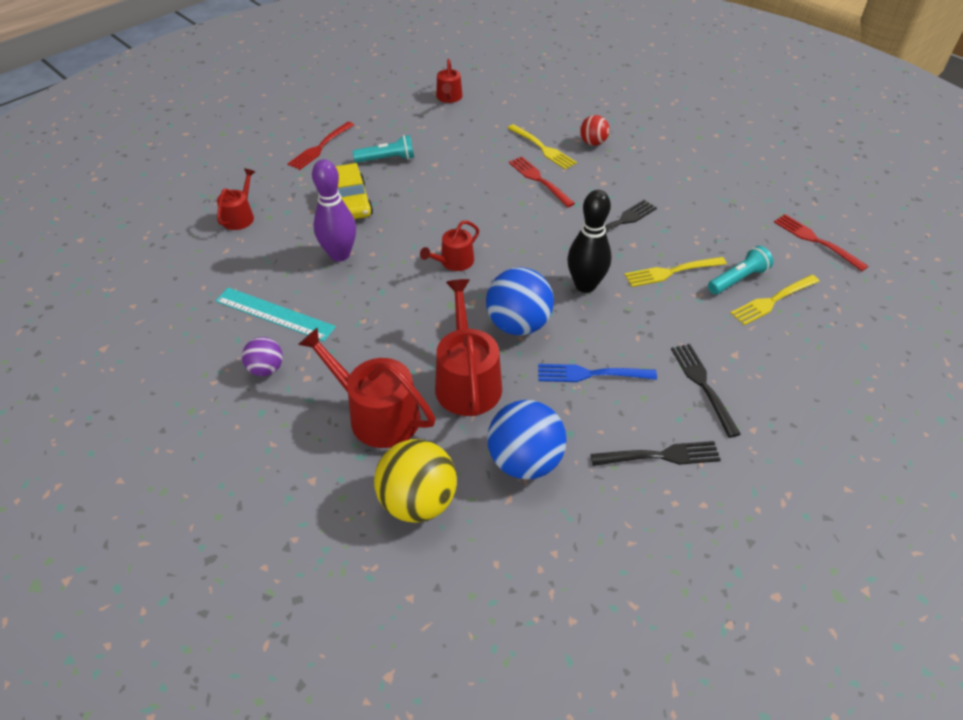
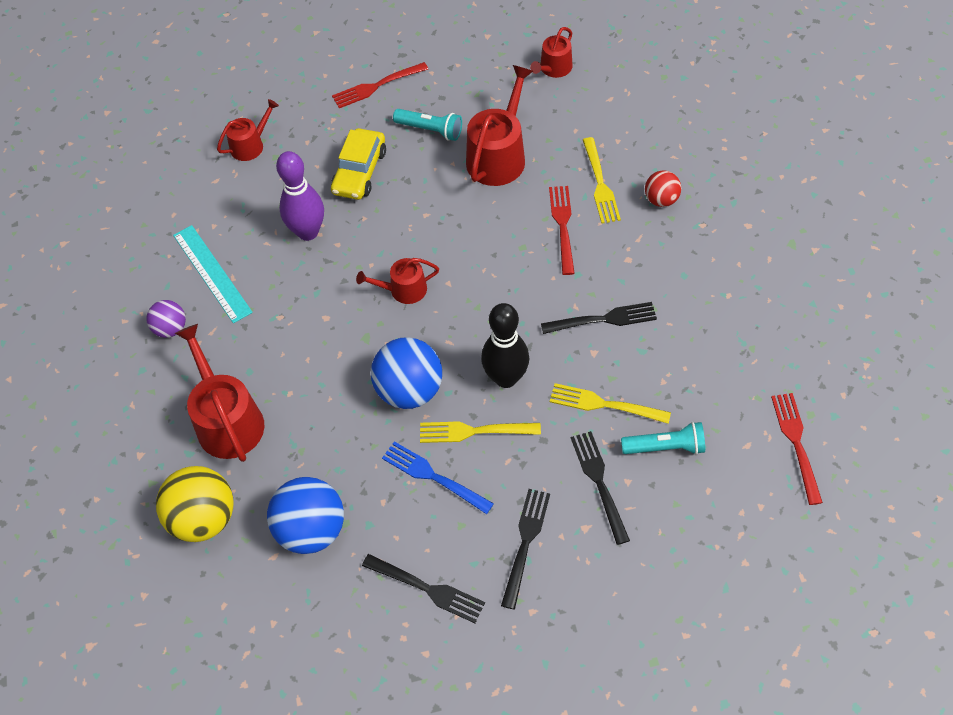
camera: 35 degrees right, 10 degrees up
(467, 380) = (322, 426): red watering can -> red watering can (499, 155)
(716, 321) = (599, 482): none -> black fork
(772, 301) = (679, 489): yellow fork -> yellow fork (474, 431)

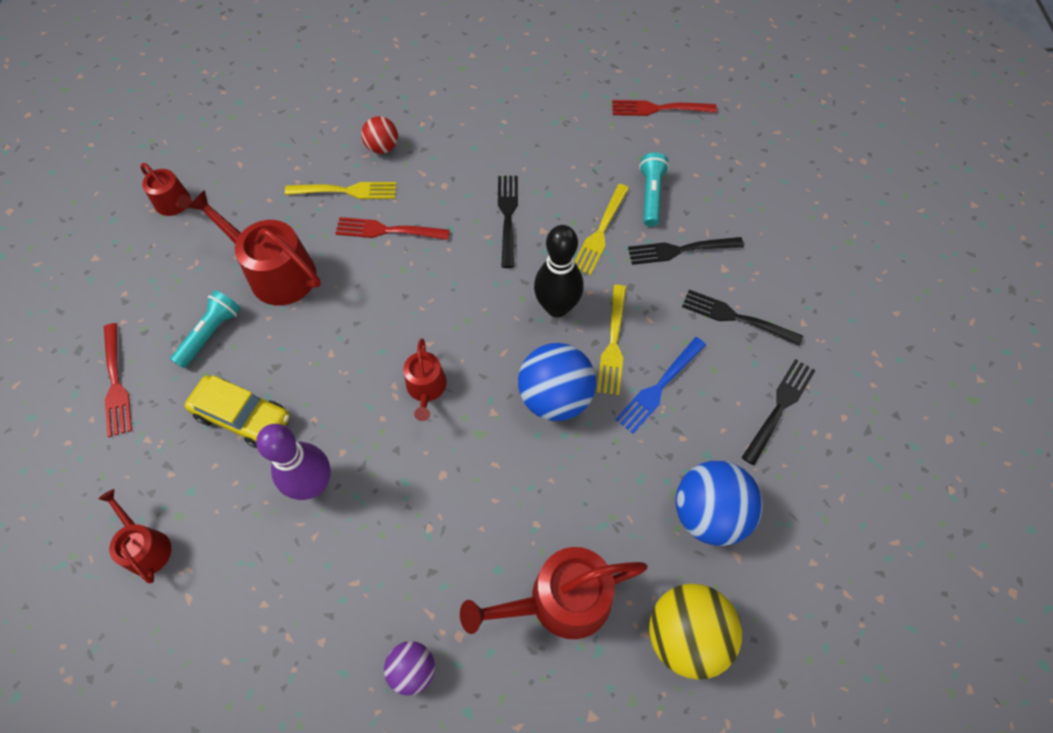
camera: 85 degrees left, 5 degrees up
(212, 273) = (340, 610): turquoise ruler -> none

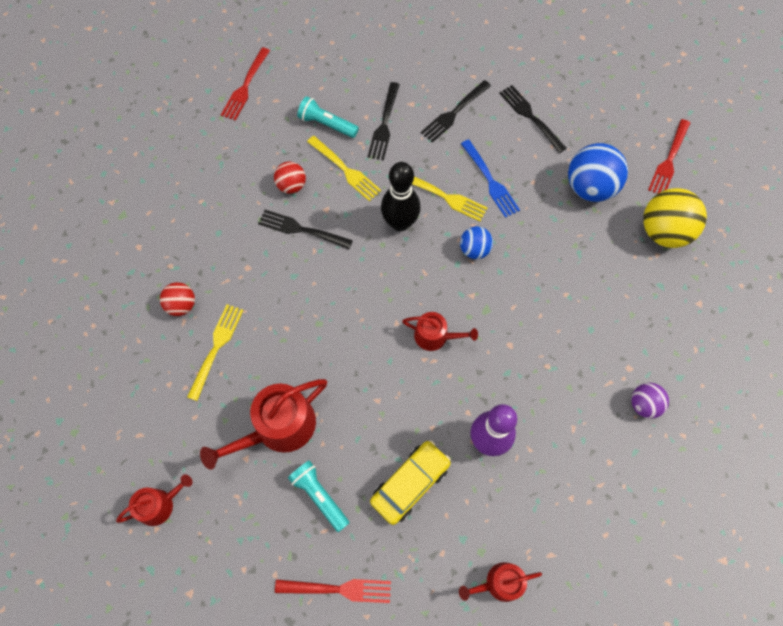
camera: 70 degrees left, 5 degrees up
(388, 230) = (274, 325): red fork -> red fork (669, 160)
(555, 397) = (474, 249): blue ball -> blue ball, size x0.56
(557, 190) = (291, 185): none -> red ball
(560, 600) = (622, 297): red watering can -> none

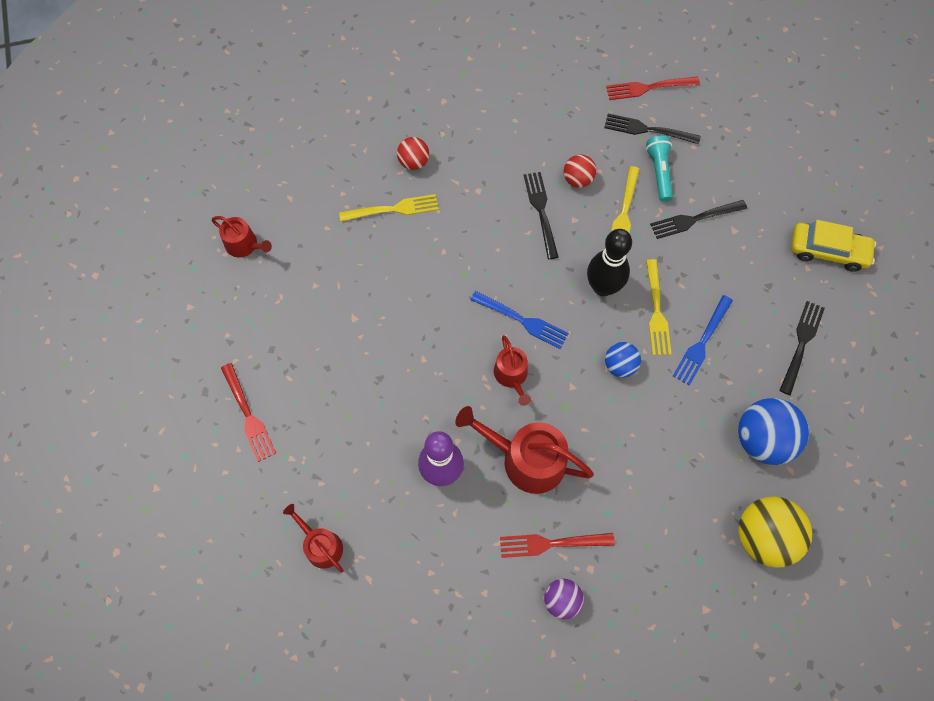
camera: 60 degrees right, 0 degrees up
(278, 428) = (353, 294): red watering can -> red watering can (526, 459)
(319, 496) = (315, 358): turquoise flashlight -> none
(391, 300) = (522, 320): none -> blue fork
(410, 483) = (366, 425): yellow car -> yellow car (828, 251)
(454, 113) = (752, 272): black fork -> black fork (647, 130)
(669, 160) = (852, 505): red fork -> red fork (551, 543)

